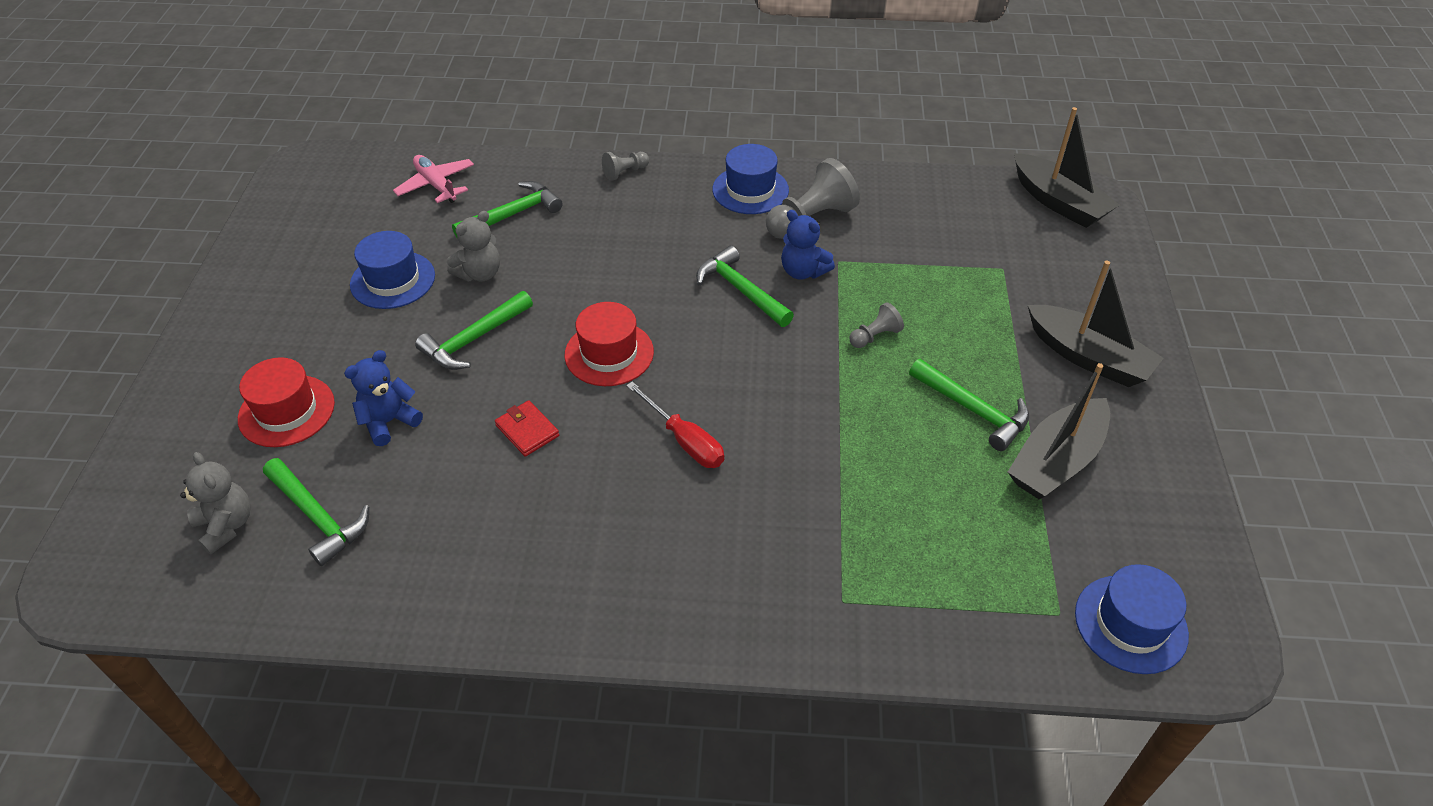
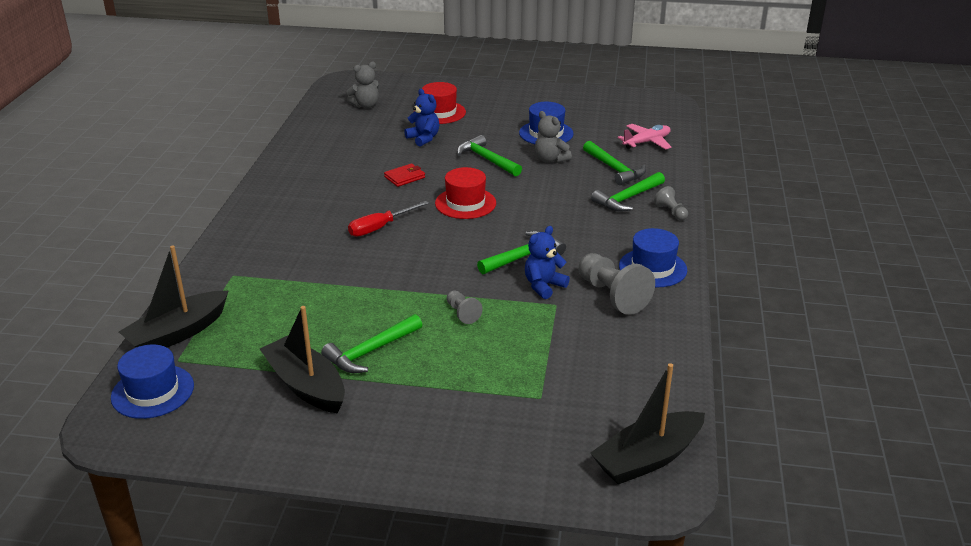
camera: 95 degrees right, 15 degrees down
(318, 517) = (362, 125): green hammer -> green hammer (627, 198)
(1088, 357) = (414, 429): black boat -> black boat (178, 333)

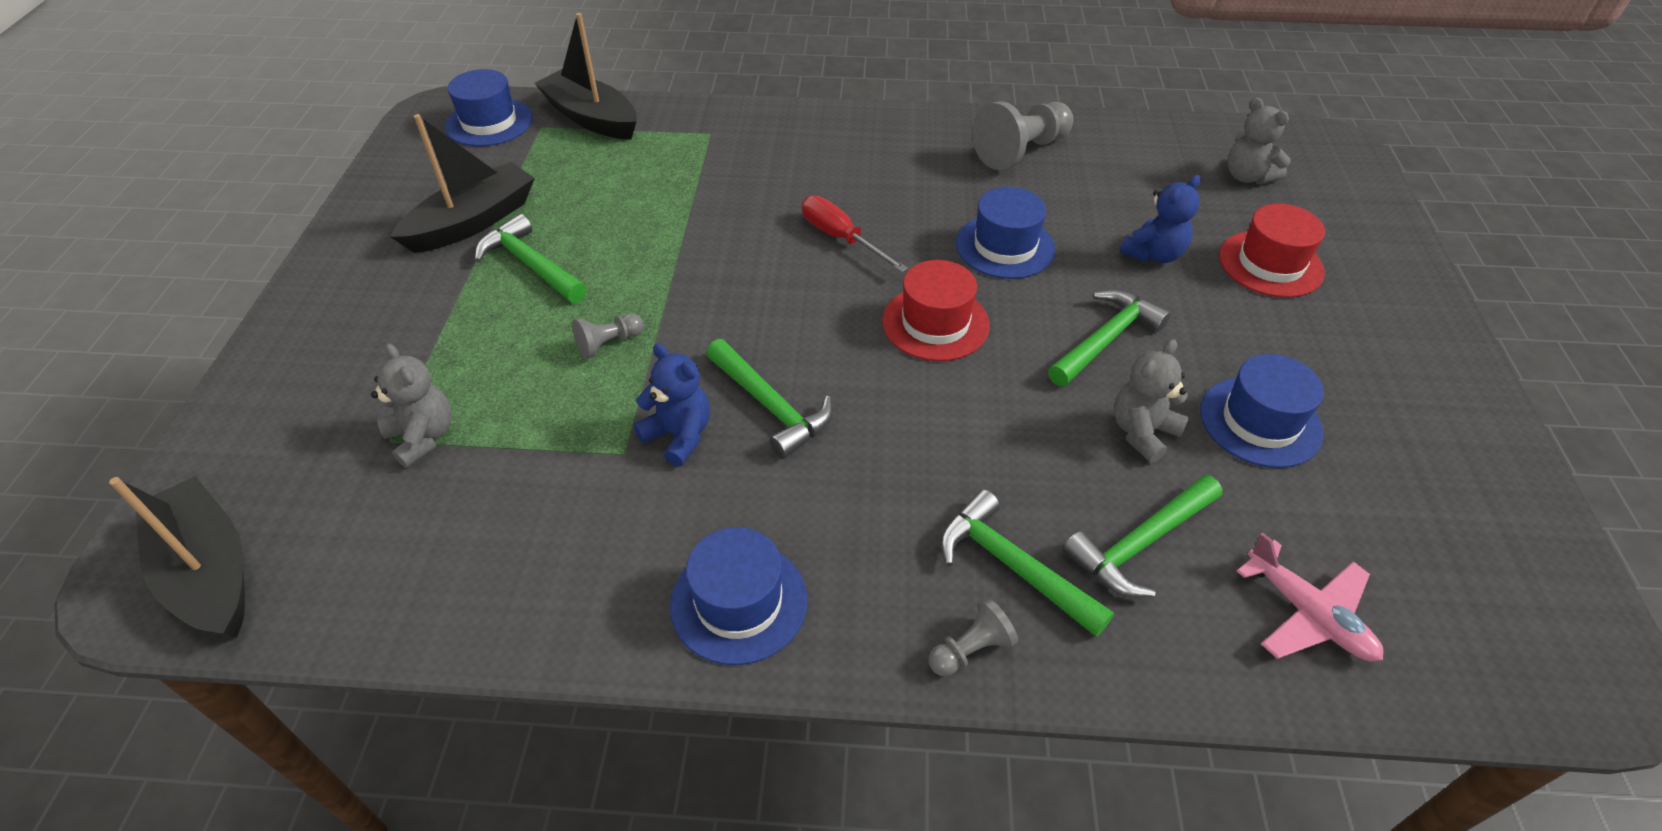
camera: 85 degrees right, 15 degrees up
(404, 177) = (1005, 246): red wallet -> blue hat
(538, 383) = (423, 437): none -> grey teddy bear
(612, 295) = (646, 532): grey pawn -> grey pawn (1021, 151)

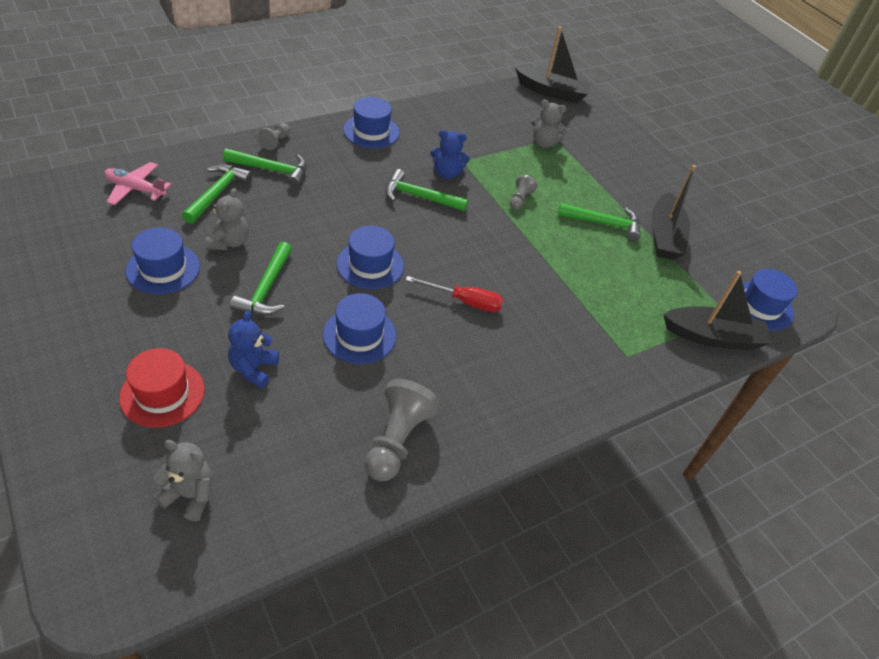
camera: 140 degrees right, 0 degrees up
(935, 323) = (370, 265): red hat -> blue hat

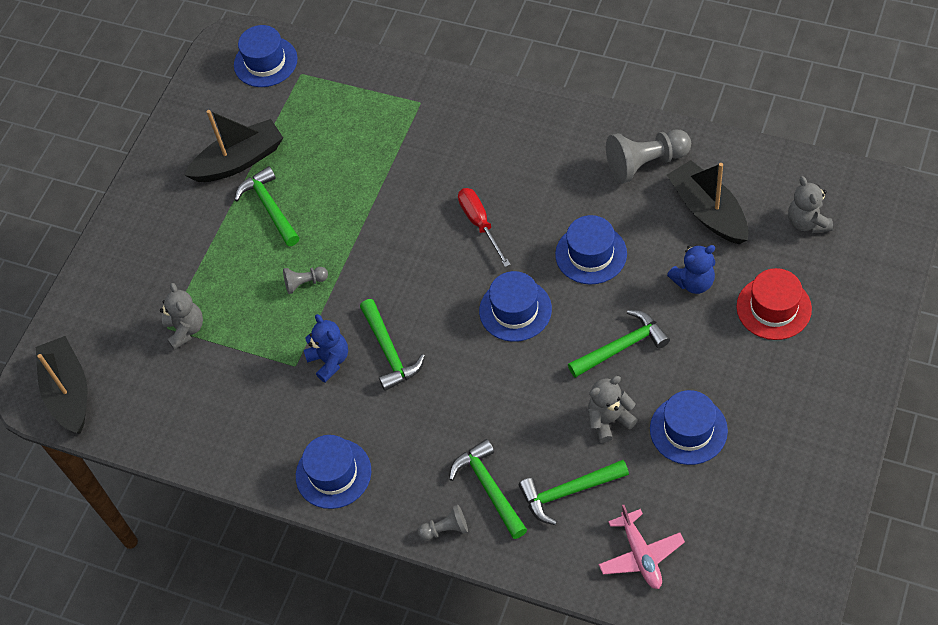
camera: 115 degrees left, 10 degrees up
(712, 337) = (339, 70): black boat -> black boat (708, 211)

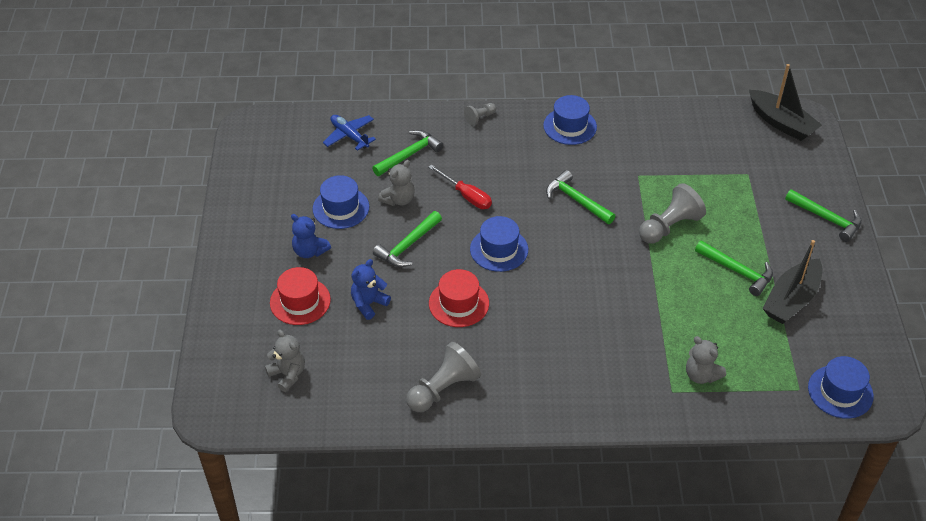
camera: 150 degrees right, 10 degrees down
(185, 329) = (733, 176): grey teddy bear -> grey teddy bear (701, 375)
(304, 283) = (669, 226): grey pawn -> grey pawn, size x1.93
(329, 360) = (616, 184): blue teddy bear -> blue teddy bear (310, 251)
(480, 224) = (559, 303): red screwdriver -> red screwdriver (466, 196)
(489, 488) = (463, 144): green hammer -> green hammer (826, 219)
(591, 254) = (459, 303): blue hat -> red hat
(640, 555) = (349, 136): pink plane -> blue plane
(708, 211) = (374, 362): black boat -> none

